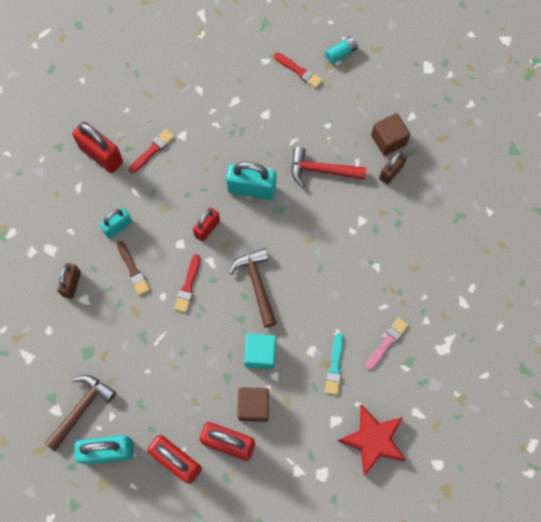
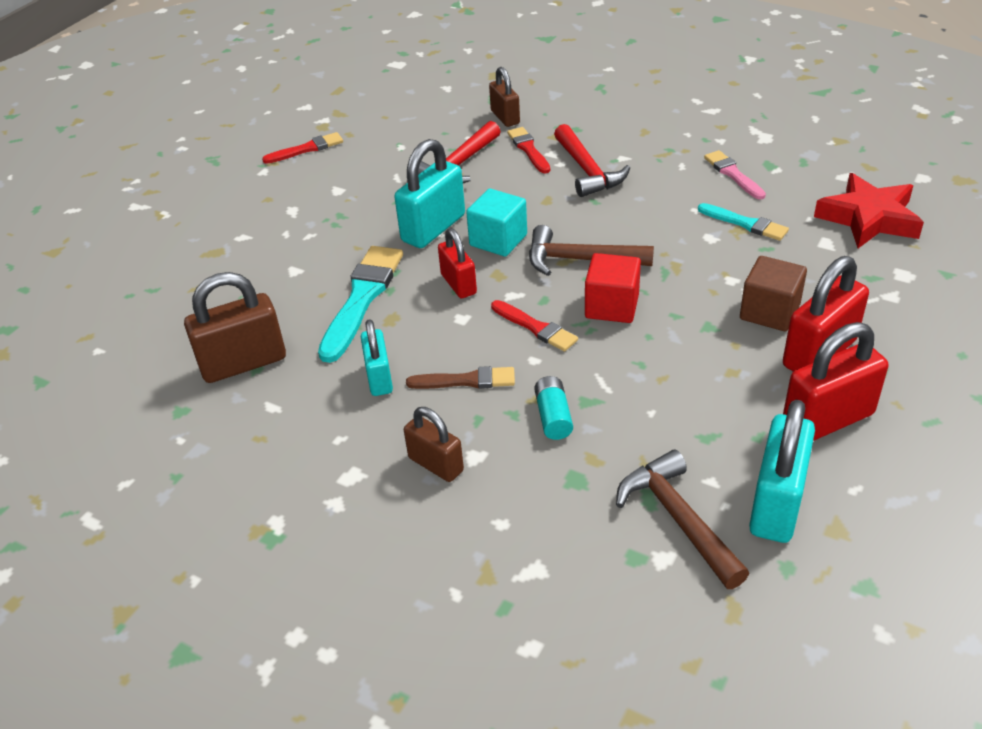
camera: 60 degrees left, 30 degrees down
(101, 155) = (243, 363): red padlock -> brown padlock
(152, 150) = (288, 306): red brush -> red brush (528, 149)
(174, 184) = (362, 298): none -> turquoise brush
(222, 319) = (612, 306): none -> red cube
(260, 354) = (689, 284): turquoise cube -> turquoise cube (498, 240)
(341, 53) = (316, 114): turquoise battery -> turquoise battery (553, 416)
(351, 250) = (587, 170): none -> red hammer
(388, 140) = (462, 109): brown cube -> none

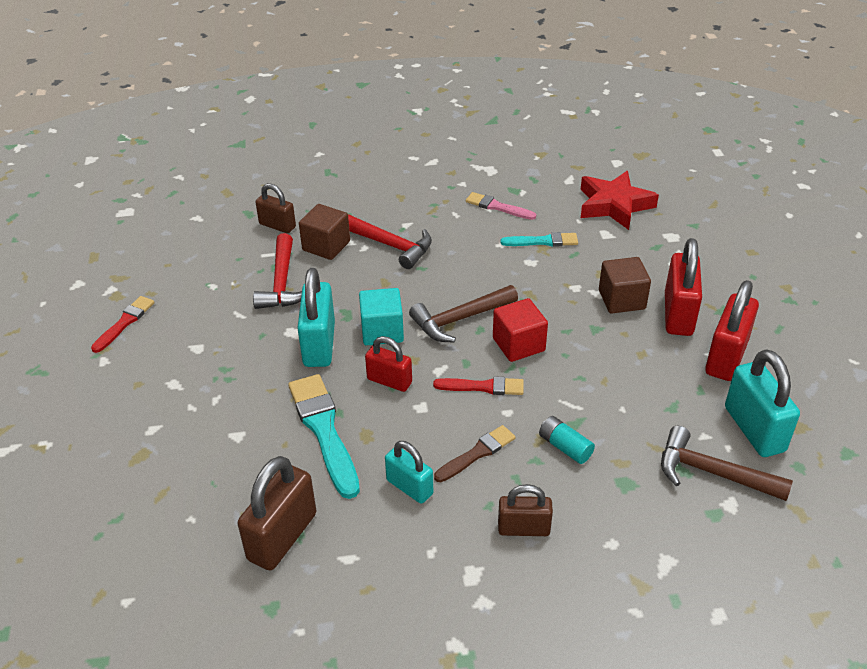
camera: 40 degrees left, 0 degrees up
(528, 149) = (326, 246): red brush -> brown cube

